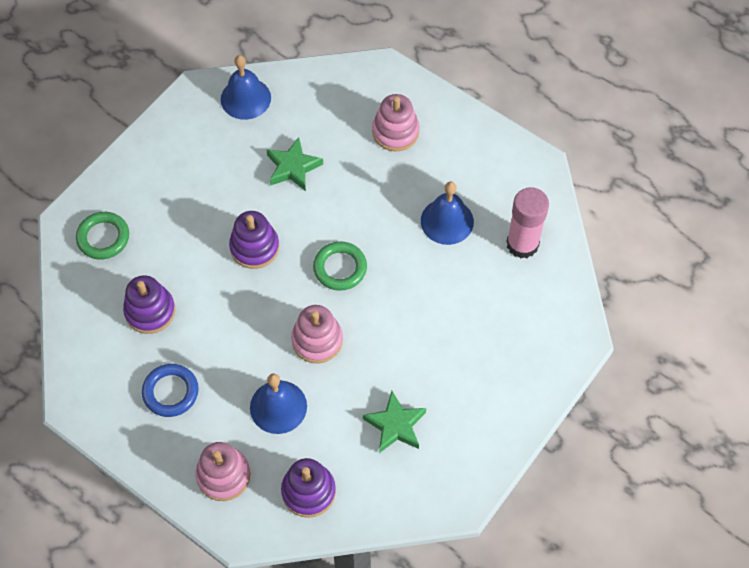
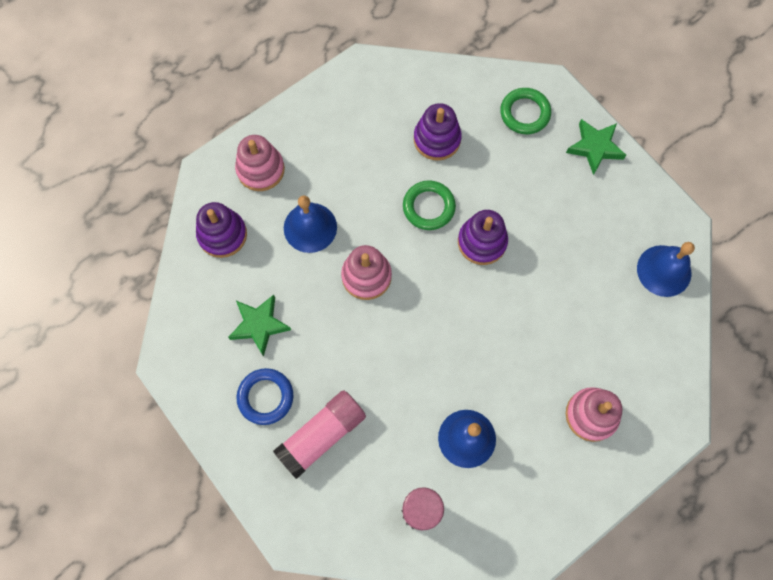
camera: 105 degrees right, 10 degrees up
(170, 392) = (352, 142): blue ring -> blue ring (265, 397)
(293, 167) = (567, 298): green star -> green star (595, 147)
(340, 268) = (438, 316): green ring -> green ring (428, 207)
(484, 339) = (321, 435): none -> pink glue stick

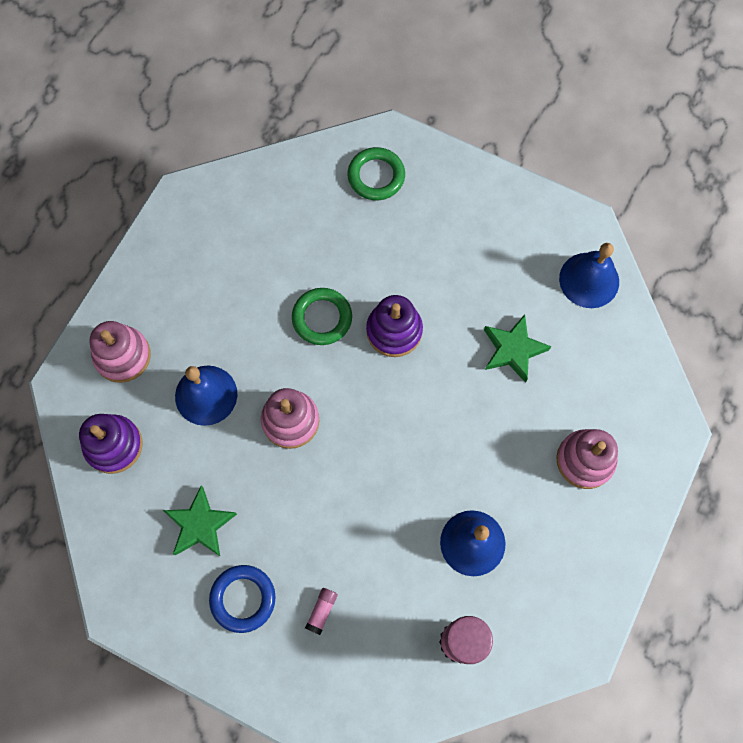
camera: 25 degrees left, 0 degrees up
(321, 435) = (322, 611): pink glue stick -> pink glue stick, size x0.41
(437, 139) = (297, 242): purple stacking toy -> none
(595, 147) = (464, 182): green star -> green star (513, 350)

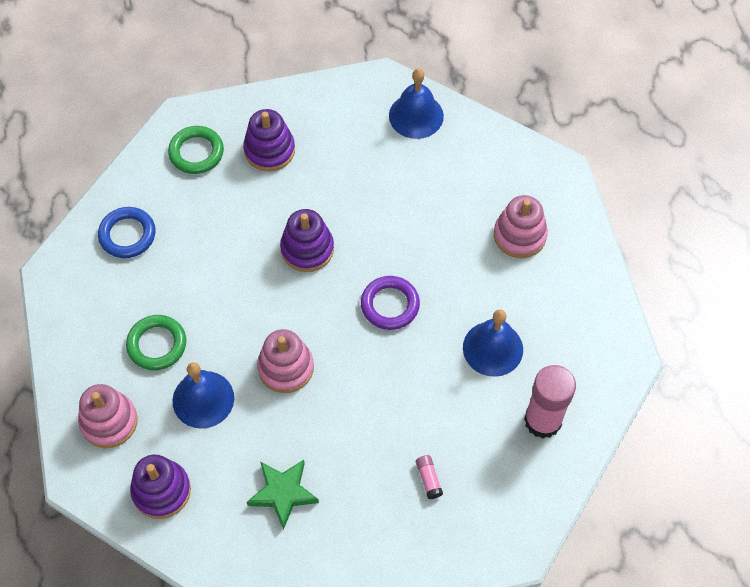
camera: 40 degrees left, 10 degrees down
(243, 599) = (363, 518): blue ring -> blue ring (127, 235)
(322, 318) = (244, 279): green ring -> green ring (157, 344)
(419, 434) = (390, 305): none -> purple ring
(437, 218) = (269, 150): none -> purple stacking toy
(513, 350) = (405, 200): green star -> none

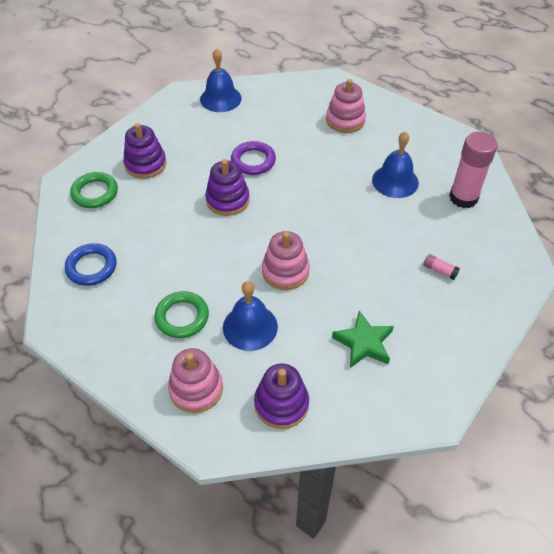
camera: 40 degrees left, 10 degrees down
(390, 305) = (312, 197): purple ring -> purple ring (253, 161)

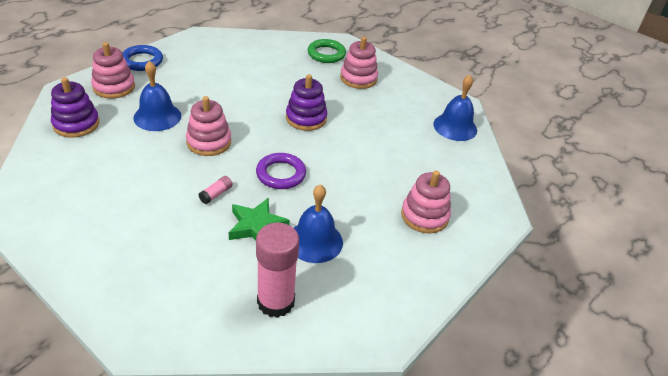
camera: 90 degrees right, 10 degrees down
(91, 267) = (247, 50): blue ring -> blue ring (142, 61)
(145, 164) = (358, 78): purple stacking toy -> pink stacking toy
(182, 317) = (182, 85): green ring -> none
(253, 161) = (358, 139): purple ring -> purple ring (281, 174)
(363, 343) = (108, 178): green star -> green star (256, 226)
(439, 270) = (170, 251): pink glue stick -> pink glue stick (216, 194)

